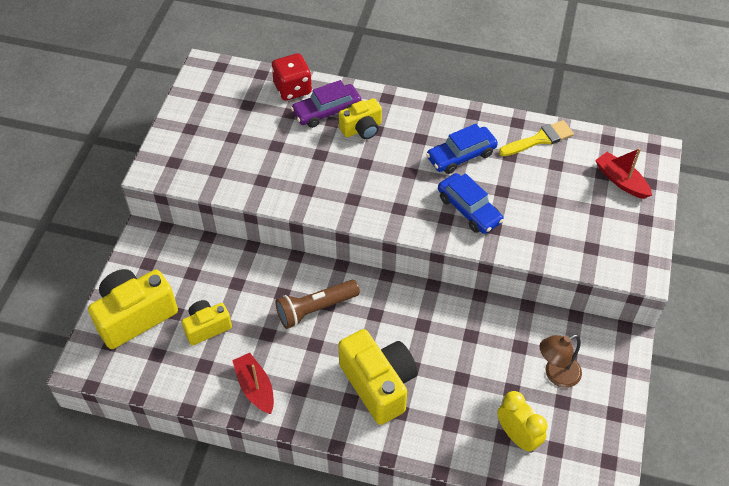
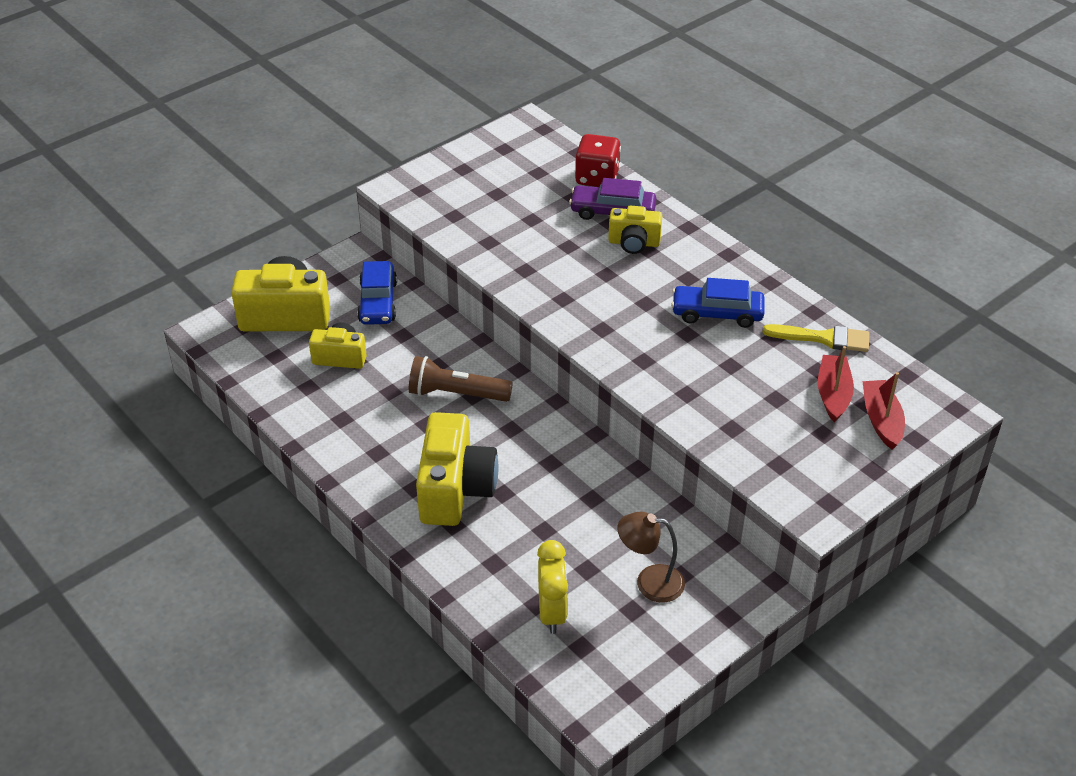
camera: 35 degrees right, 10 degrees down
(255, 388) = (336, 429): red boat -> red boat (833, 394)
(469, 209) = (676, 364): blue car -> blue car (378, 302)

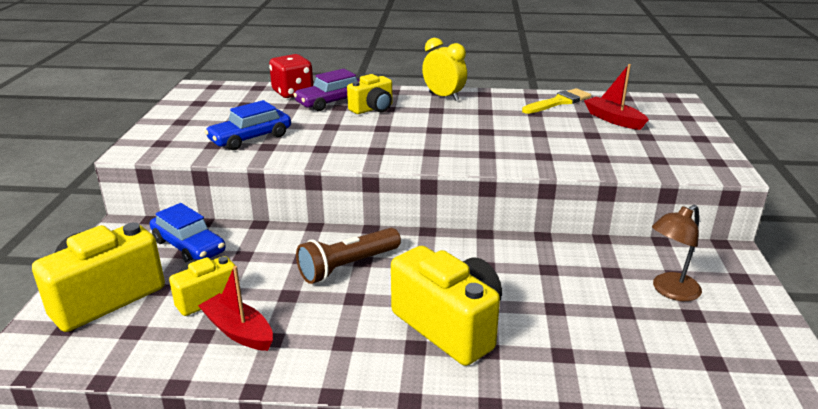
camera: 45 degrees left, 15 degrees down
(552, 612) = (657, 356): yellow clock -> yellow clock (443, 97)
(717, 313) = (484, 116): blue car -> blue car (250, 138)
(881, 420) = (656, 118): red boat -> red boat (238, 331)

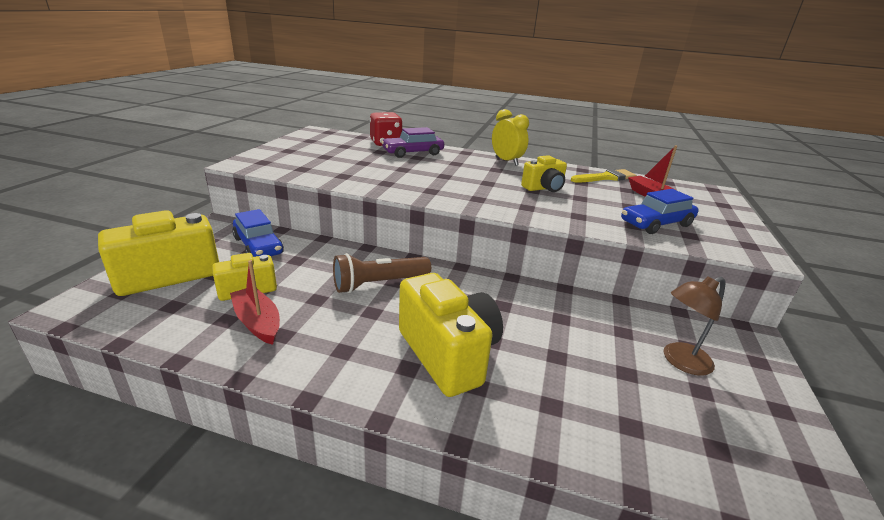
camera: 10 degrees right, 0 degrees up
(250, 138) = (333, 168): blue car -> blue car (656, 224)
(373, 109) = (443, 162): yellow camera -> yellow camera (544, 188)

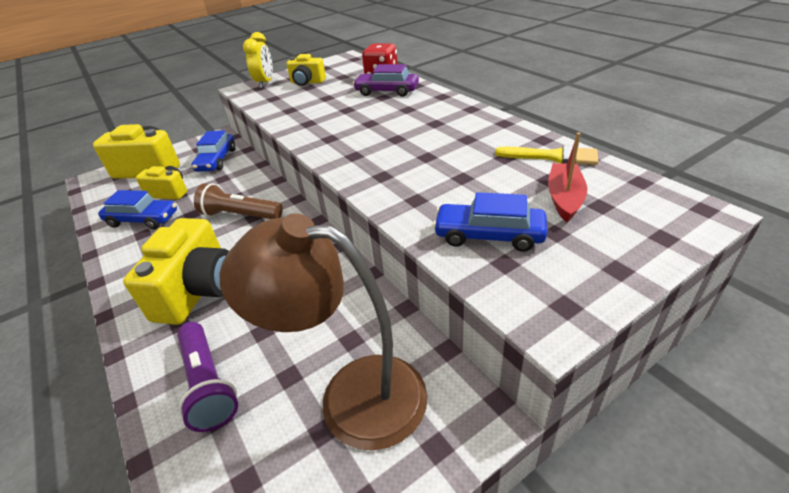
camera: 45 degrees right, 10 degrees up
(257, 322) = (143, 219): red boat -> blue car
(506, 161) = (466, 114): yellow clock -> yellow clock (265, 83)
(544, 188) = (443, 157): yellow camera -> yellow camera (307, 82)
(584, 411) = (208, 384): none -> purple flashlight
(680, 361) = (352, 395): brown lamp -> brown lamp, size x1.89

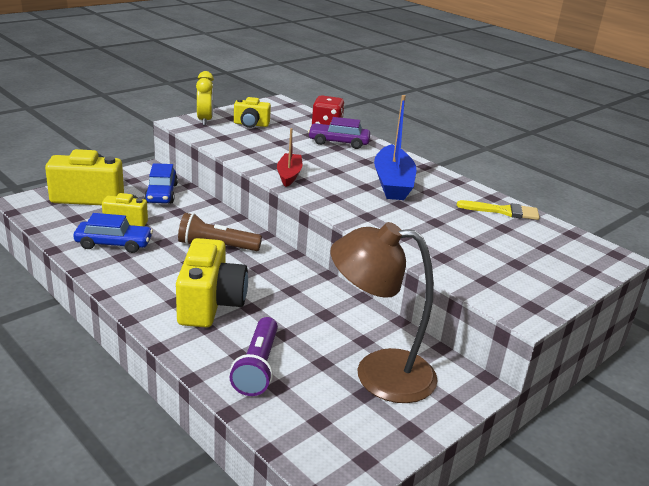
camera: 15 degrees left, 10 degrees down
(208, 384) = (257, 367): purple flashlight -> purple flashlight turned 45 degrees clockwise
(428, 132) = (393, 183): none -> blue boat
(489, 235) = (469, 263): blue car -> none
(564, 198) = (518, 241): red boat -> red boat (289, 175)

